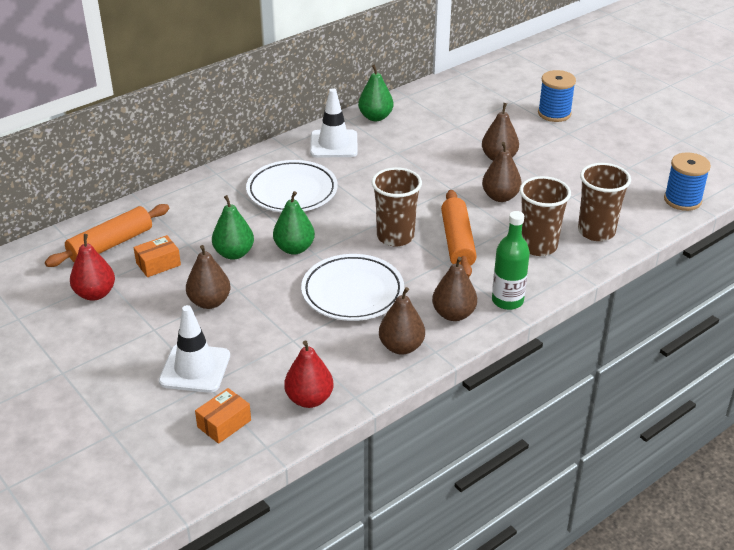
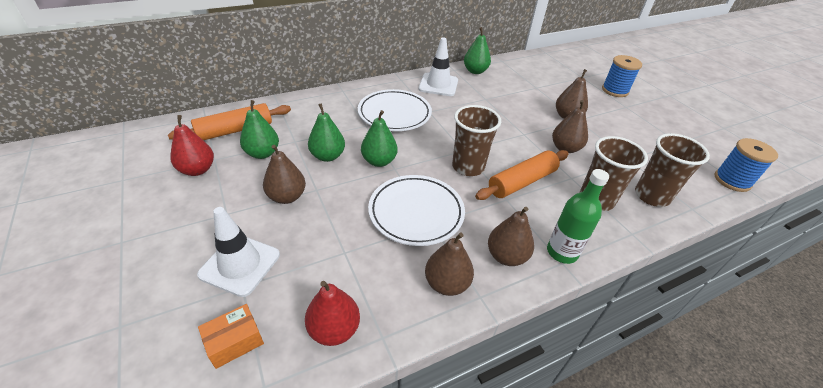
camera: 10 degrees right, 5 degrees up
(158, 264) = (262, 153): orange box -> green pear
(457, 242) = (521, 182): orange rolling pin -> orange rolling pin turned 45 degrees clockwise

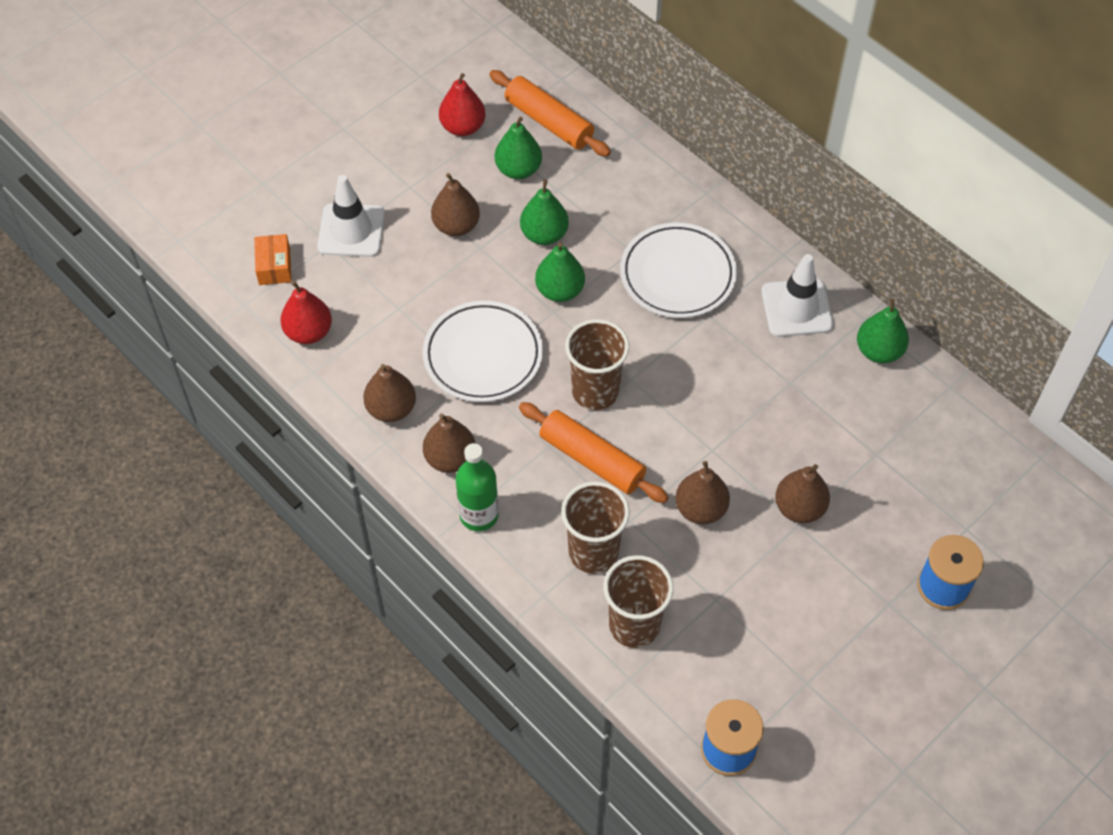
camera: 75 degrees right, 15 degrees up
(234, 341) = (274, 266): orange box -> orange box turned 45 degrees clockwise

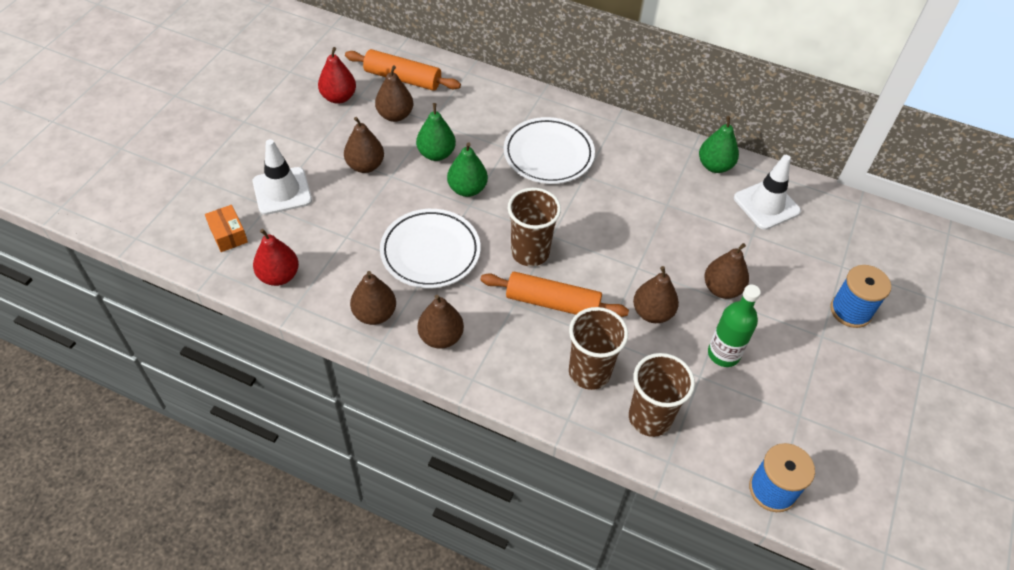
camera: 25 degrees left, 5 degrees down
(479, 515) = (485, 374): green bottle -> green bottle (723, 354)
(518, 170) = (395, 115): green pear -> brown pear
(796, 308) = (643, 154): white traffic cone -> white traffic cone (766, 205)

